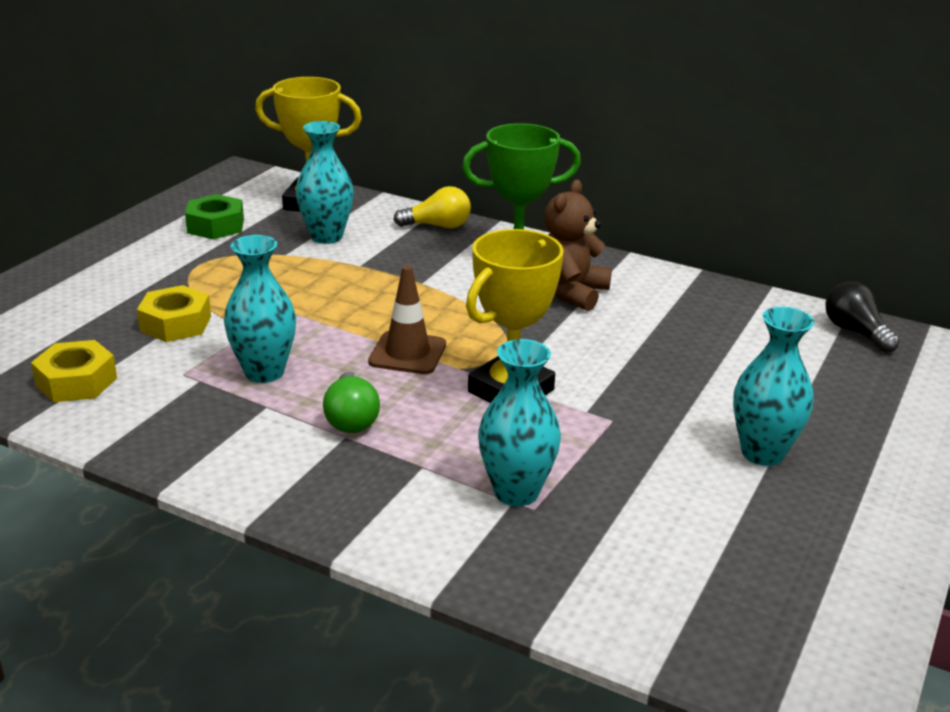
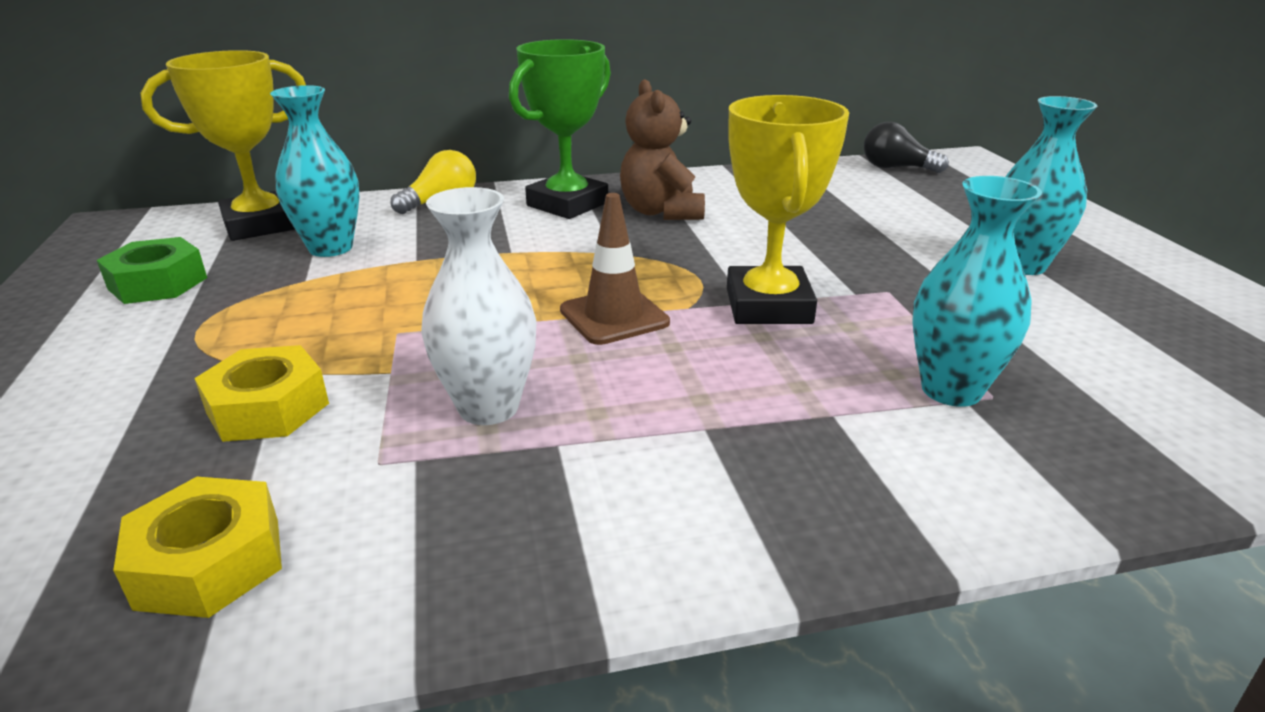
camera: 40 degrees left, 0 degrees up
(264, 372) = (488, 407): turquoise vase -> white vase
(351, 419) = (677, 406): green light bulb -> none

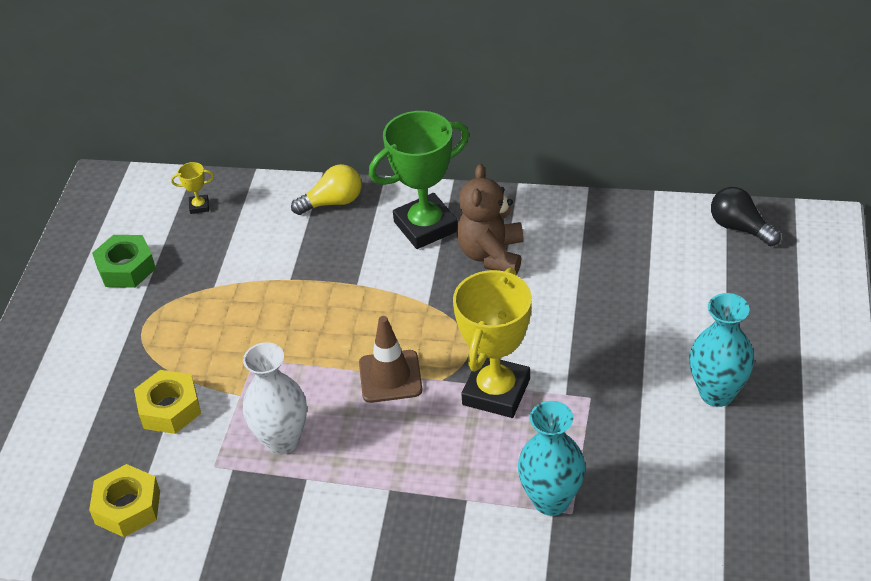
camera: 25 degrees right, 15 degrees up
(260, 224) = (199, 206): yellow trophy -> yellow trophy, size x0.40
(331, 248) = (239, 250): turquoise vase -> none

